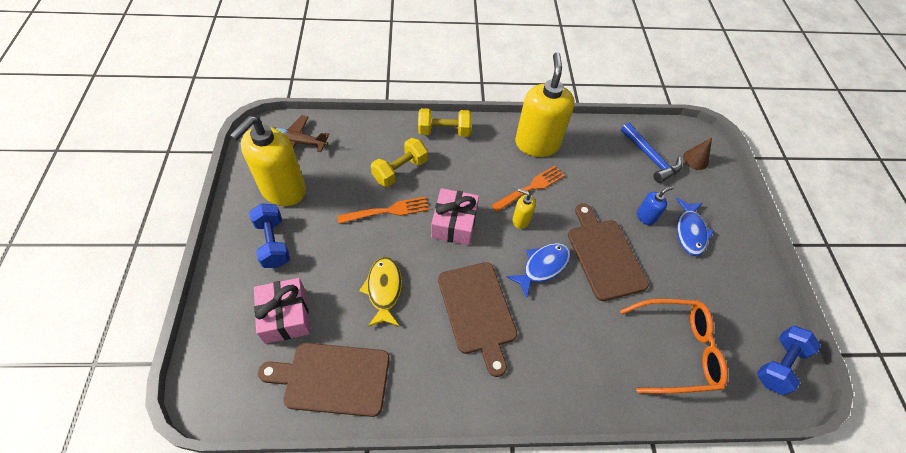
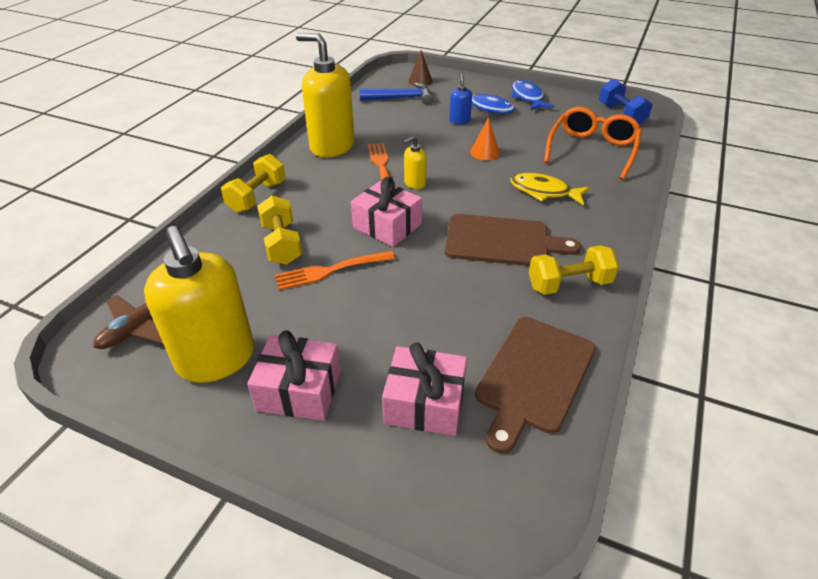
camera: 60 degrees left, 15 degrees down
(273, 243) = (299, 390): blue dumbbell -> pink gift
(384, 290) = (438, 302): yellow fish -> yellow fish (544, 192)
(387, 211) = (331, 270): orange fork -> orange fork turned 120 degrees counterclockwise
(446, 378) = (569, 284): none -> yellow dumbbell
(542, 267) = (476, 188): blue fish -> blue fish (528, 97)
(604, 255) = (484, 152): brown cutting board -> orange cone

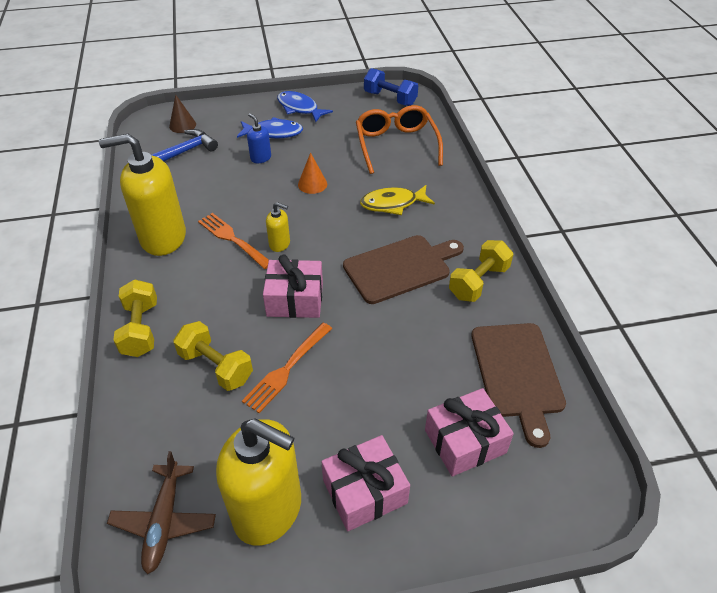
camera: 35 degrees left, 5 degrees up
(414, 183) = (280, 244): yellow soap dispenser -> yellow soap dispenser turned 90 degrees counterclockwise

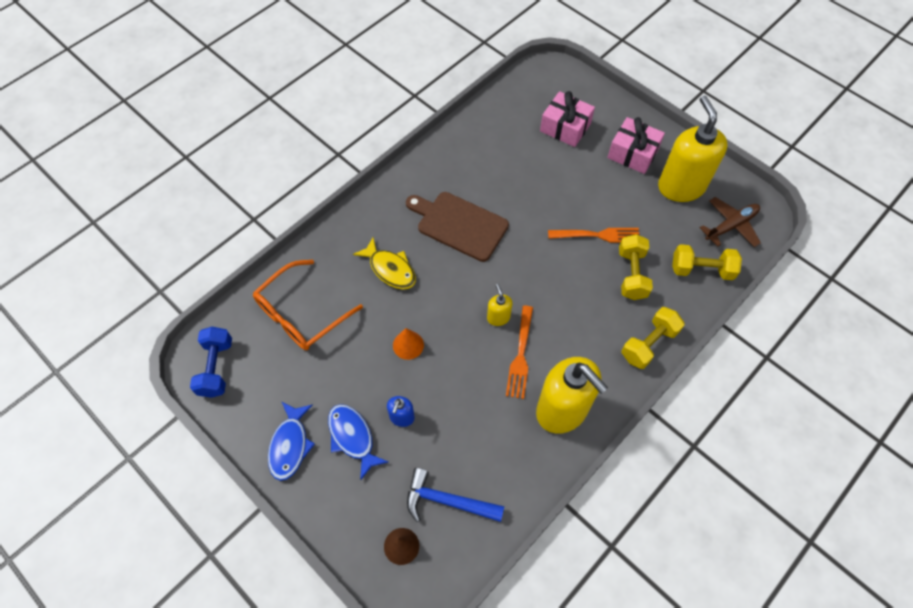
camera: 125 degrees left, 15 degrees up
(295, 299) = (542, 269): pink gift -> none
(478, 282) = (437, 174): yellow dumbbell -> yellow dumbbell (701, 270)
(517, 373) = (498, 124): brown cutting board -> none

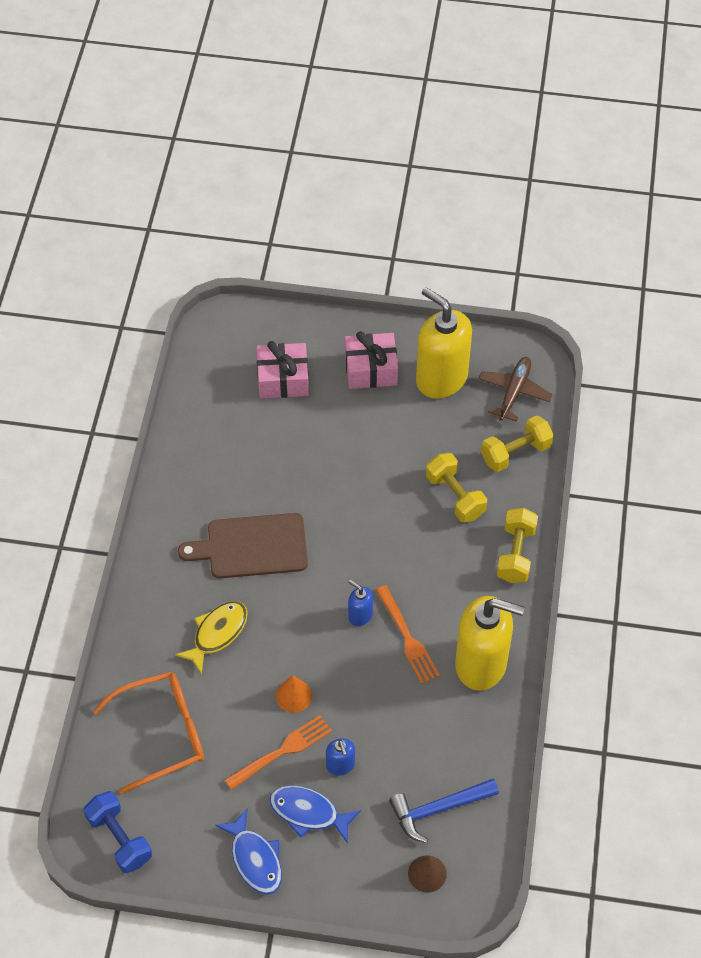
camera: 35 degrees left, 5 degrees down
(301, 314) = (162, 733): orange glasses -> orange glasses turned 120 degrees counterclockwise
(390, 269) = (217, 634): yellow fish -> yellow fish turned 60 degrees counterclockwise
(498, 317) = (360, 615): yellow soap dispenser -> blue soap dispenser
(597, 235) = (395, 476): orange fork -> orange fork (281, 752)

